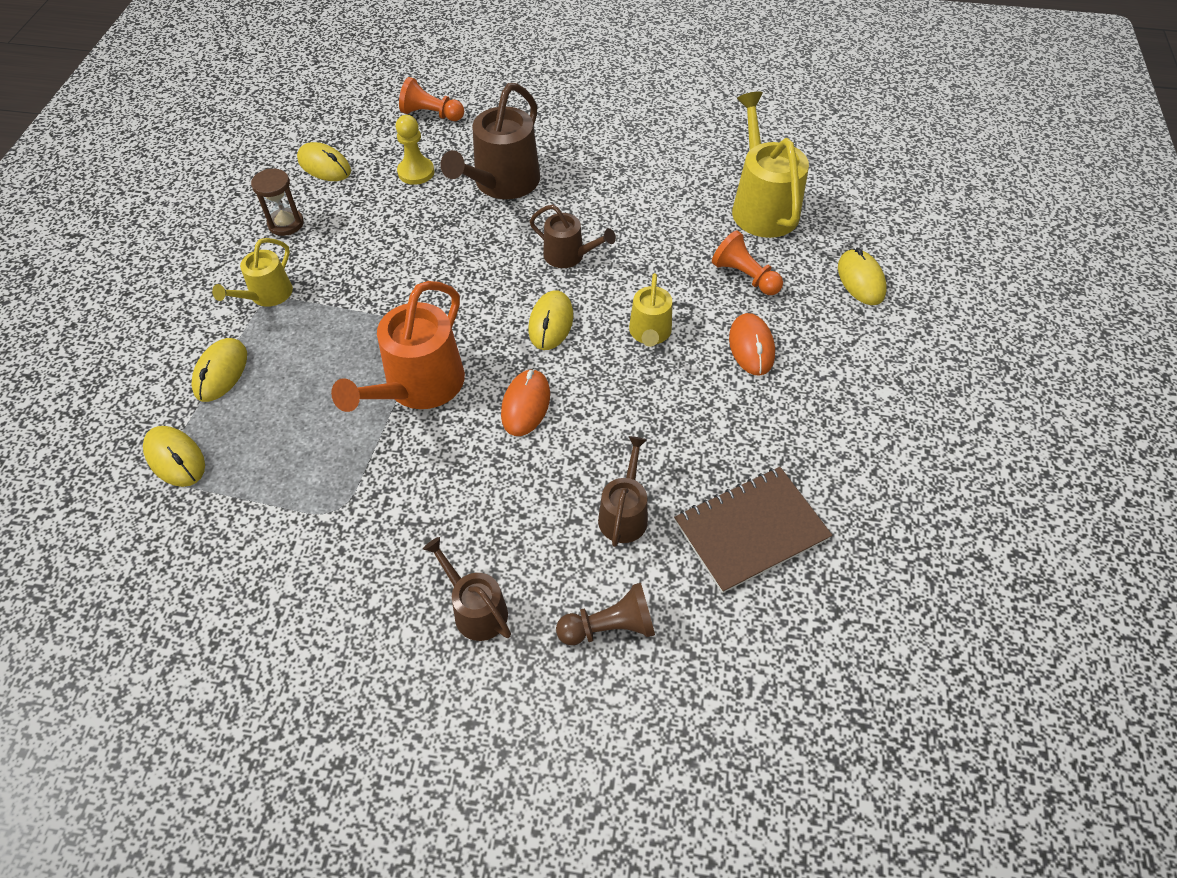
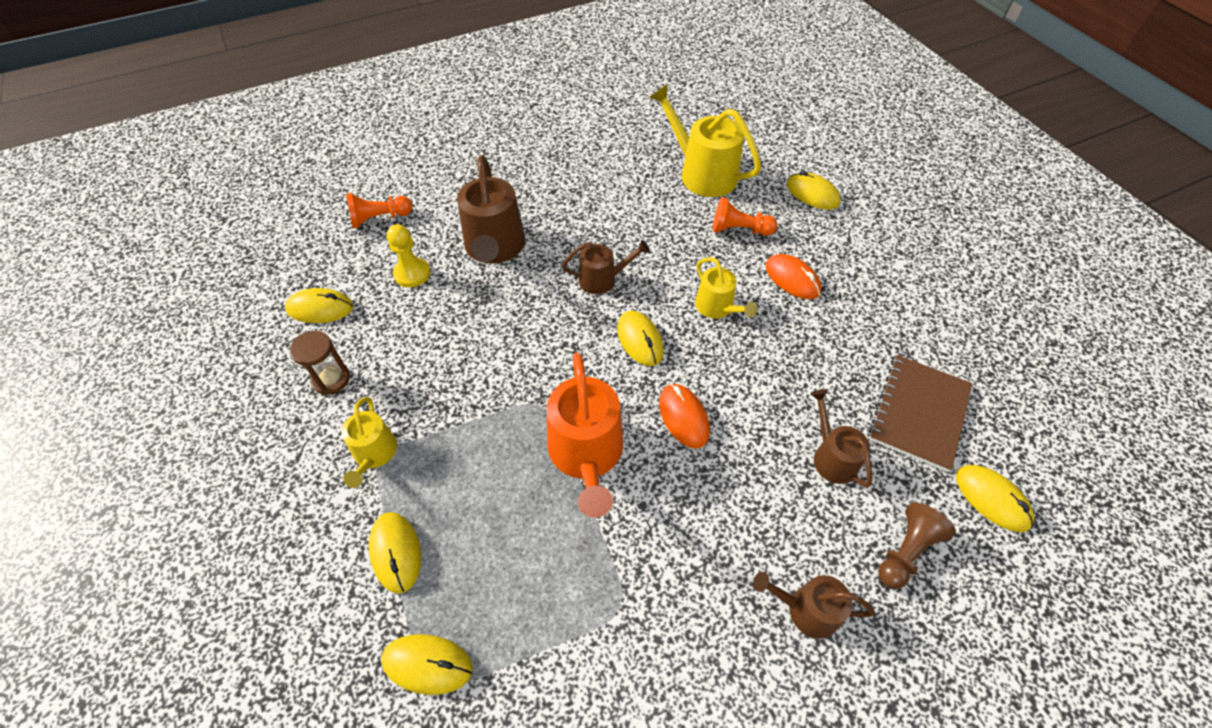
camera: 35 degrees left, 0 degrees up
(742, 642) = (992, 499): none -> yellow mouse

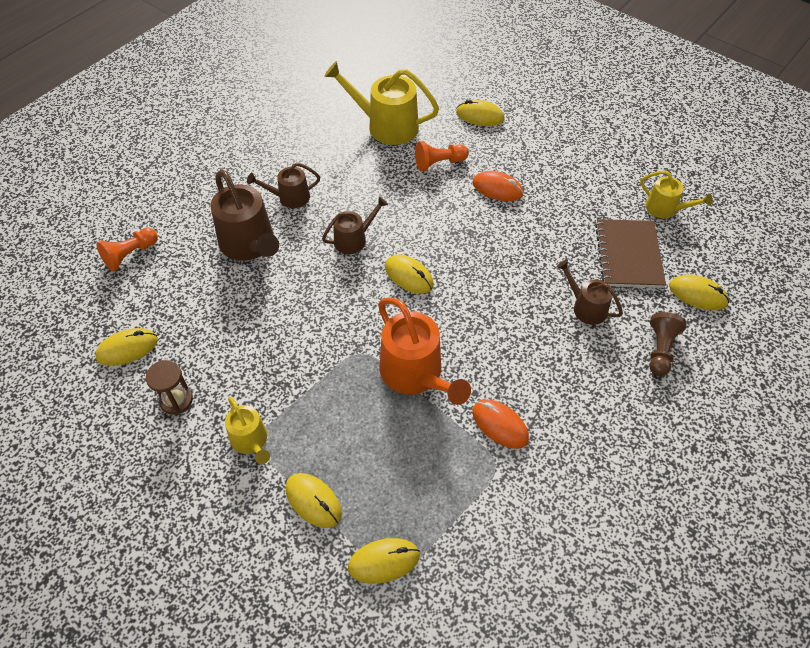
camera: 25 degrees left, 0 degrees up
(412, 274) = (191, 291): yellow pawn -> none
(683, 417) = (471, 320): orange mouse -> orange mouse (500, 425)
(717, 307) = (453, 230): yellow watering can -> yellow watering can (665, 209)
(806, 610) = (617, 413): brown watering can -> brown watering can (290, 197)

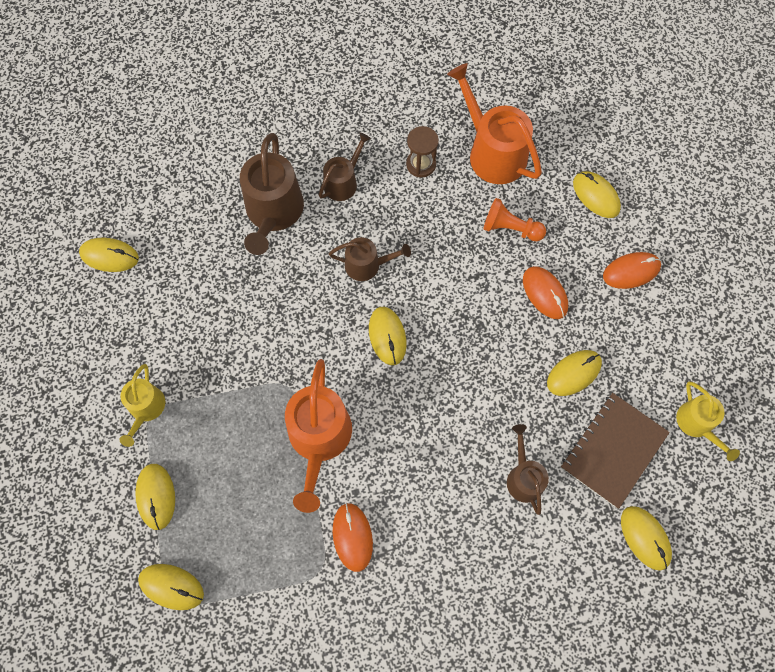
camera: 35 degrees right, 15 degrees up
(130, 255) = (169, 161): orange pawn -> none
(176, 400) = (115, 331): brown hourglass -> brown hourglass (421, 164)
(290, 197) = (343, 182): brown watering can -> brown watering can turned 105 degrees clockwise
(386, 126) = (492, 152): yellow watering can -> orange watering can
(542, 146) = (631, 271): none -> orange mouse
(560, 224) = (573, 373): none -> yellow mouse
(660, 350) = (557, 568): brown pawn -> none

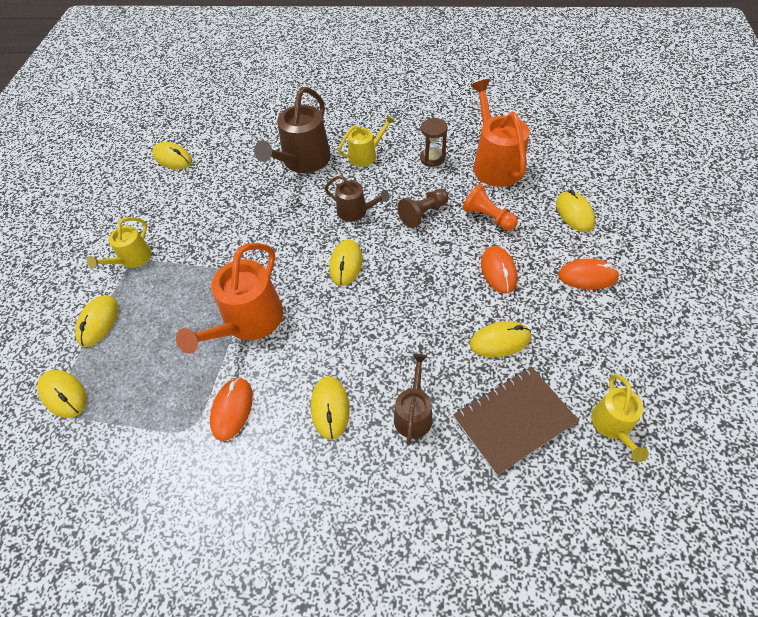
camera: 25 degrees right, 15 degrees down
(343, 182) = (365, 155): brown watering can -> yellow watering can
(441, 245) = (423, 214): none -> brown pawn
(645, 538) = (517, 517): yellow mouse -> yellow mouse (330, 408)

